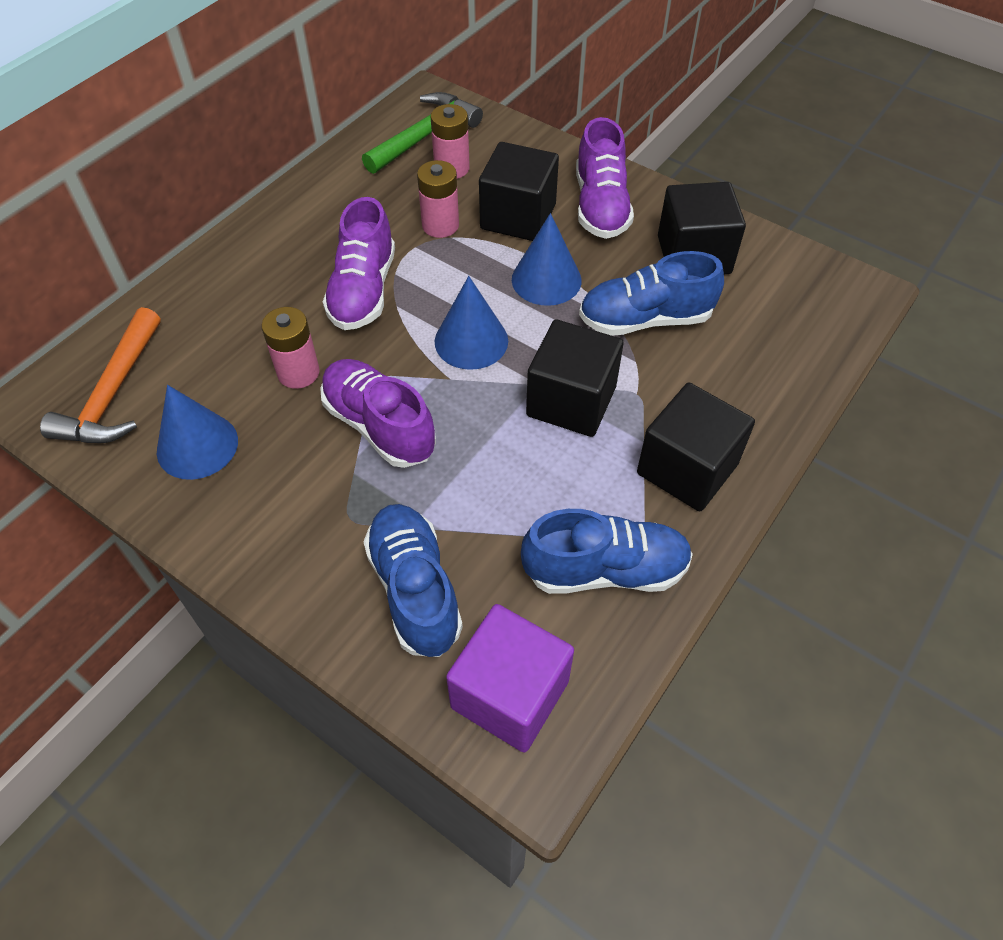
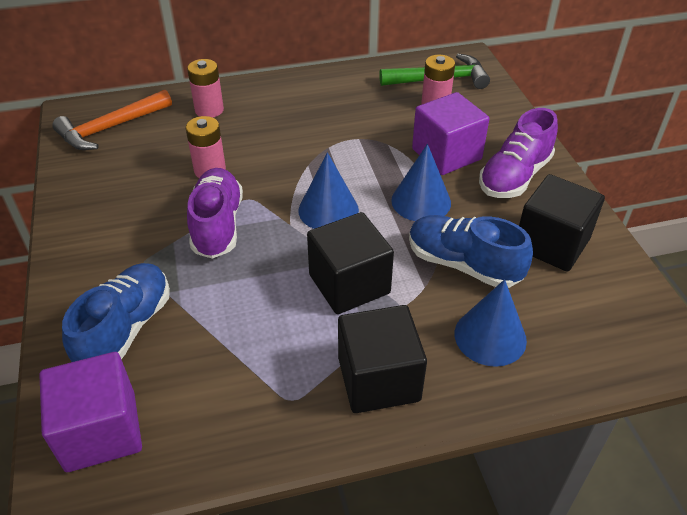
camera: 40 degrees right, 10 degrees down
(197, 446) = (116, 177): blue cone -> blue cone (490, 336)
(363, 291) = (298, 146): purple shoe -> none
(440, 225) = (388, 134): pink battery -> pink battery (209, 110)
(518, 217) = (446, 154): black cube -> purple cube
(605, 570) = (245, 402): blue shoe -> none

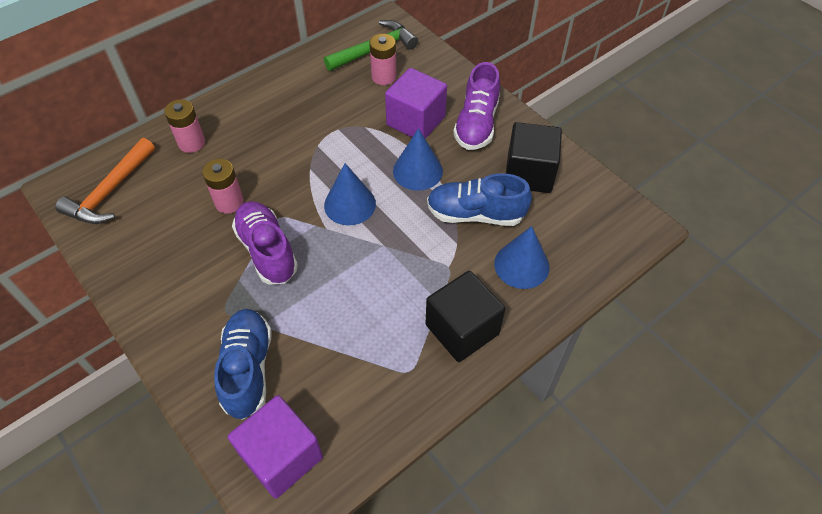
camera: 25 degrees left, 10 degrees up
(349, 284) = (401, 262): black cube -> none

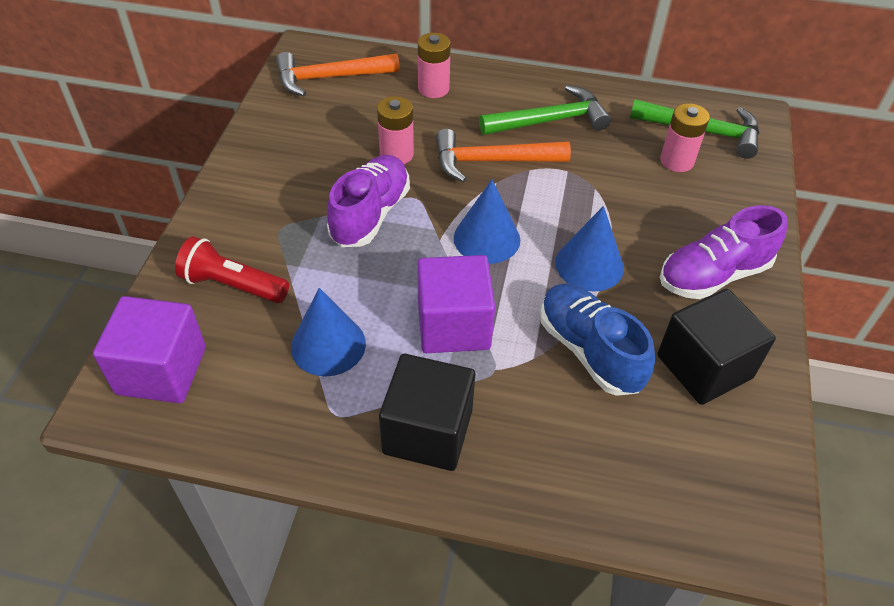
camera: 50 degrees right, 5 degrees down
(248, 369) = (232, 285): blue shoe -> red flashlight
(289, 107) = (550, 121): none -> green hammer
(290, 158) = (492, 161): none -> orange hammer
(416, 121) = (652, 222): purple cube -> purple cube (453, 325)
(521, 265) = (567, 438): blue cone -> blue cone (328, 345)

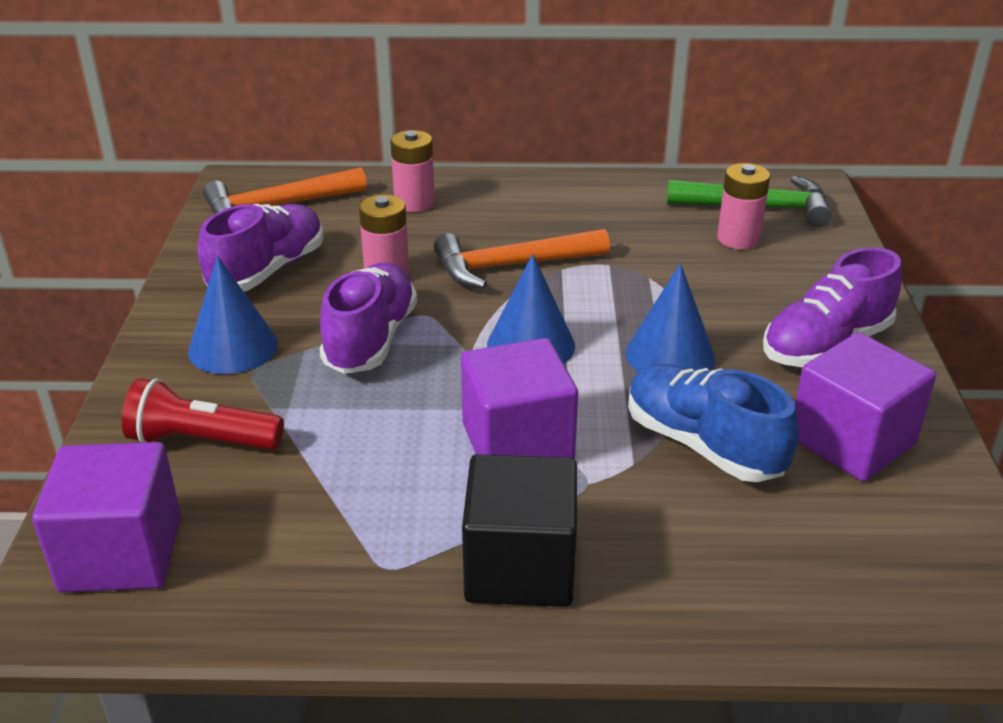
camera: 10 degrees left, 15 degrees down
(310, 139) = (267, 271): none -> purple shoe
(328, 345) = (354, 489): blue cone -> blue cone (233, 347)
(550, 121) = (570, 218): green hammer -> none
(704, 367) = (852, 441): black cube -> purple cube

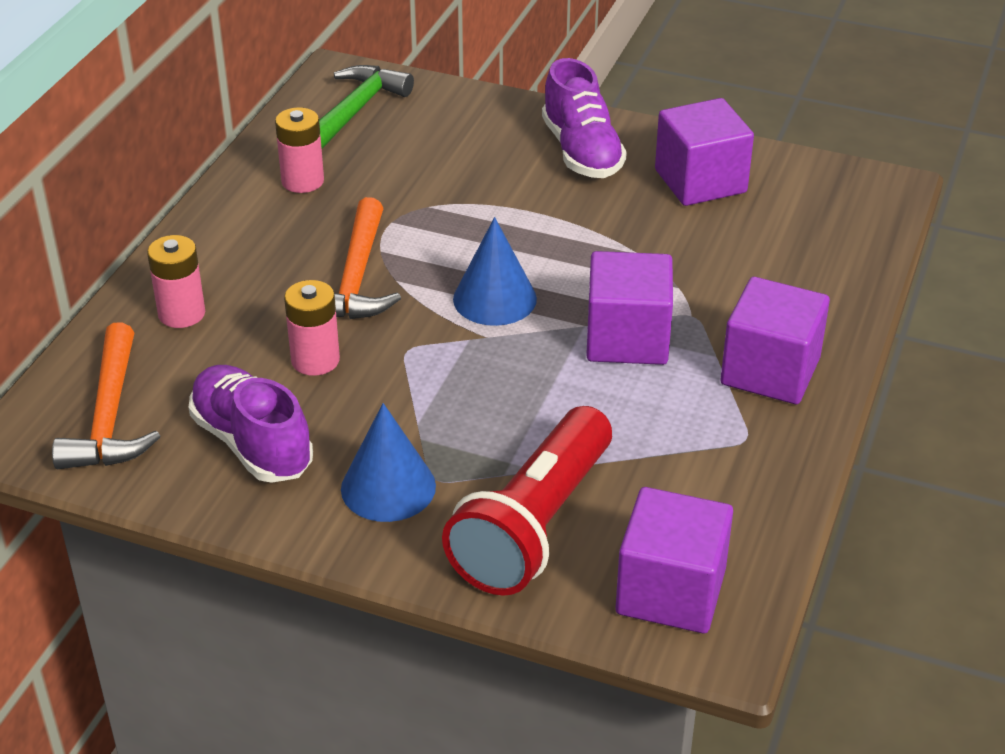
camera: 70 degrees left, 5 degrees up
(202, 441) = (534, 526): red flashlight -> red flashlight, size x1.60
(371, 339) = (429, 392): purple shoe -> none
(520, 567) = (770, 371): black cube -> purple cube
(670, 355) = (552, 229): blue cone -> none
(703, 445) = (673, 248): blue shoe -> none
(738, 239) = (399, 140): pink battery -> pink battery (302, 181)

